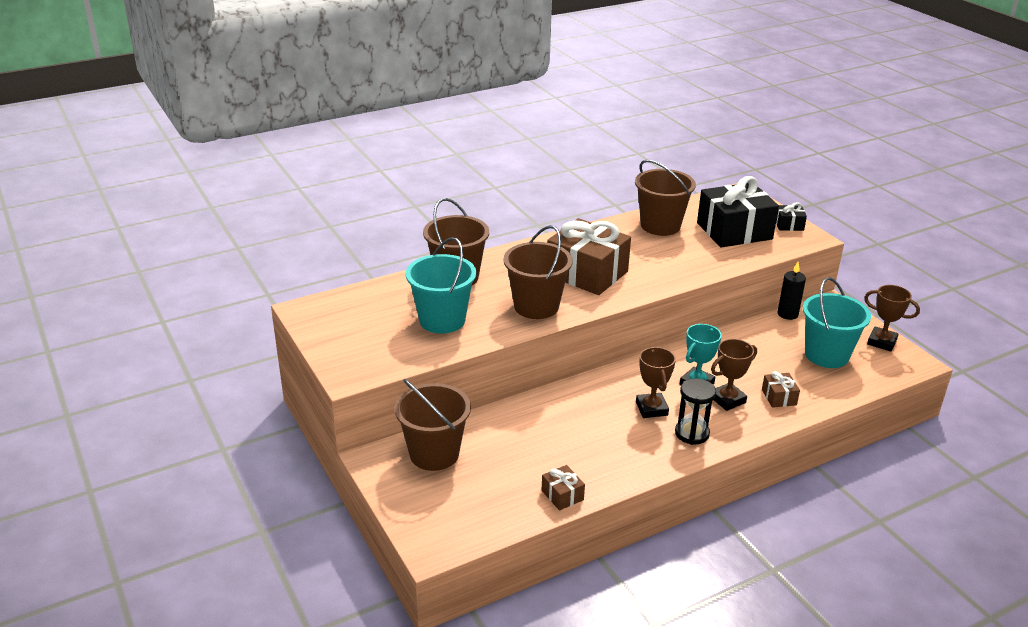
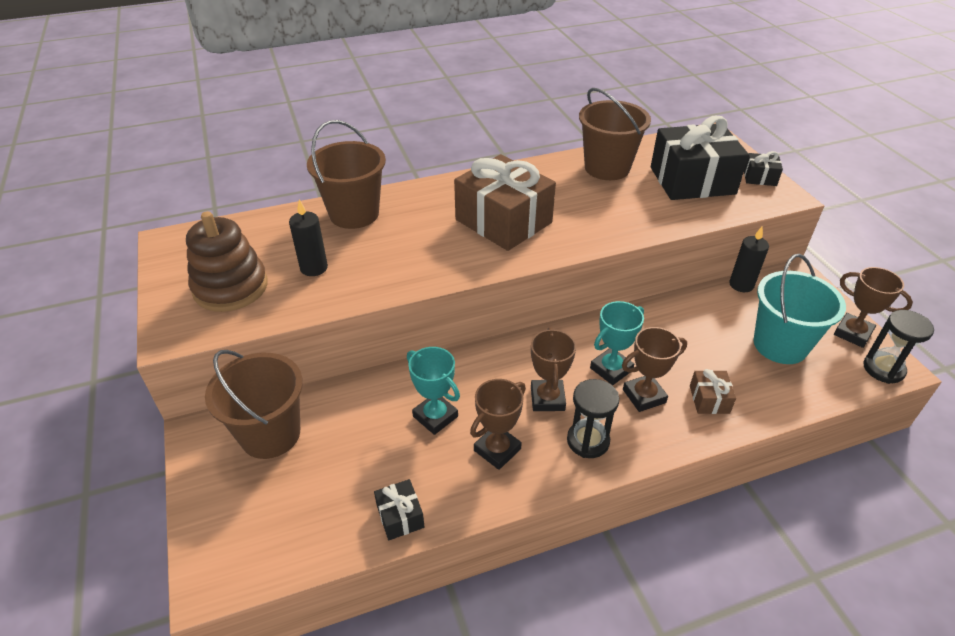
camera: 10 degrees right, 10 degrees up
(379, 340) = (230, 287): none -> brown stacking toy
(442, 320) = (314, 268): turquoise bucket -> black candle
(536, 306) = (429, 259): brown bucket -> none
(562, 495) = (400, 516): brown gift -> black gift
(565, 429) = (435, 416): none -> turquoise trophy
(623, 446) = (497, 450): none -> brown trophy
(908, 365) = (883, 369): none -> black hourglass

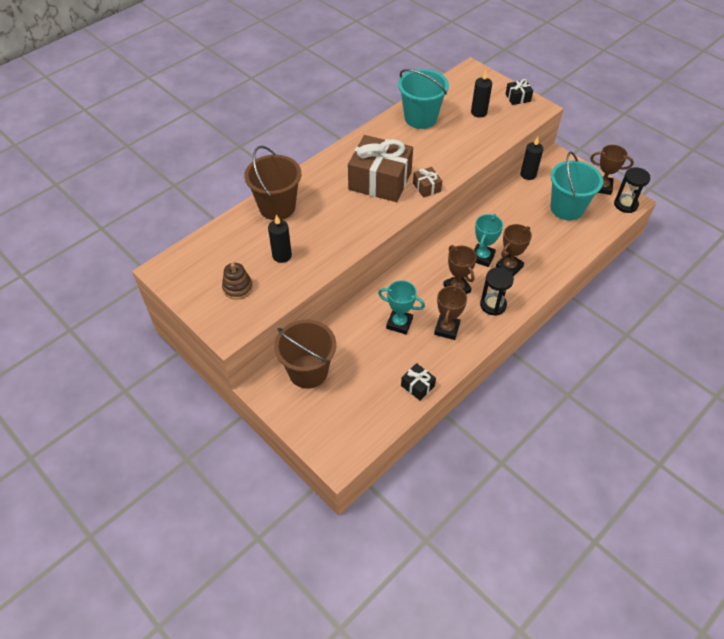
camera: 25 degrees left, 10 degrees up
(230, 287) = (237, 288): brown stacking toy -> brown stacking toy, size x0.57
(607, 168) = (420, 118): brown bucket -> turquoise bucket
(692, 180) = (479, 112): black gift -> black candle
(709, 399) = (544, 256): brown gift -> brown gift (426, 187)

